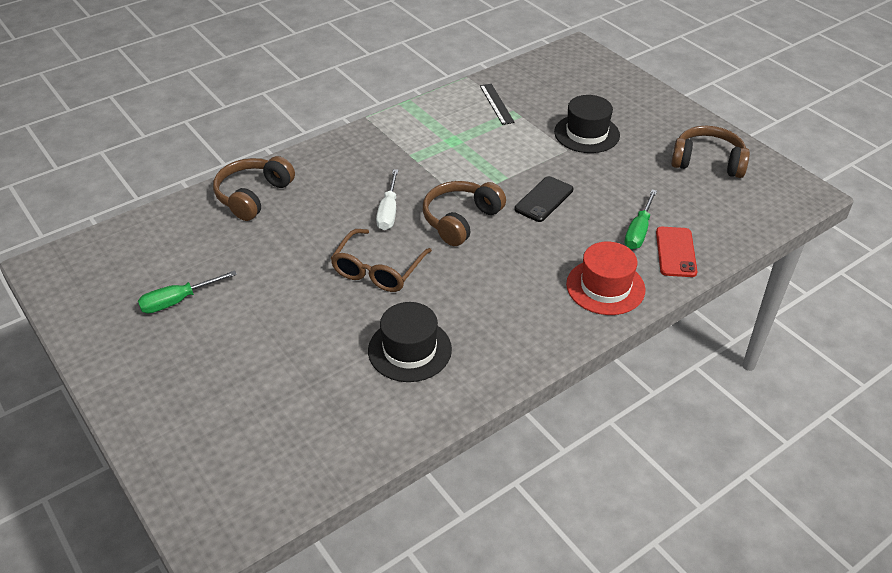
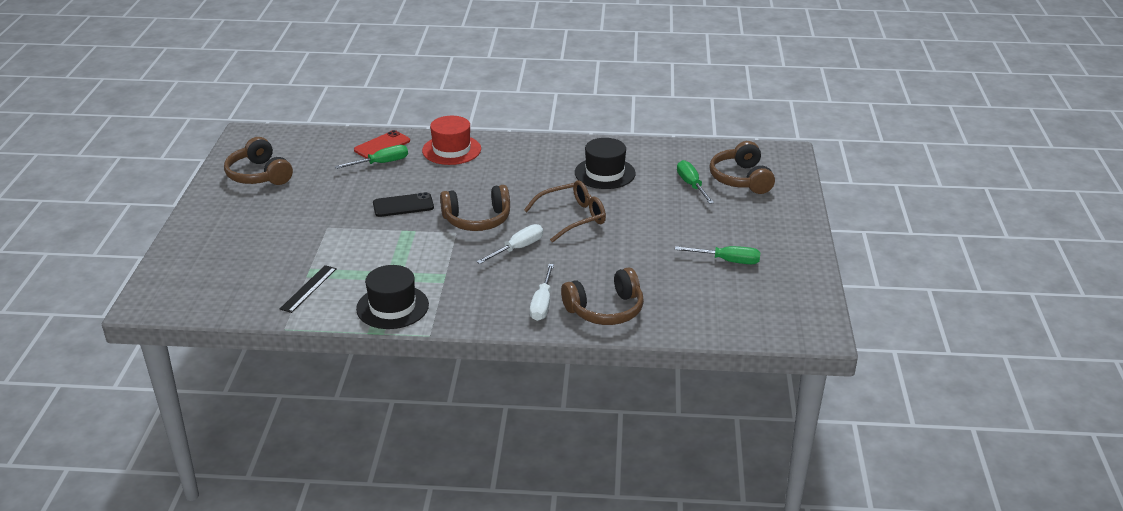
camera: 140 degrees left, 10 degrees down
(240, 438) = (741, 179): none -> brown headphones
(294, 389) = (691, 185): none -> green screwdriver
(310, 176) = (542, 304): none -> white screwdriver
(586, 133) = (292, 230): black hat -> black hat (392, 307)

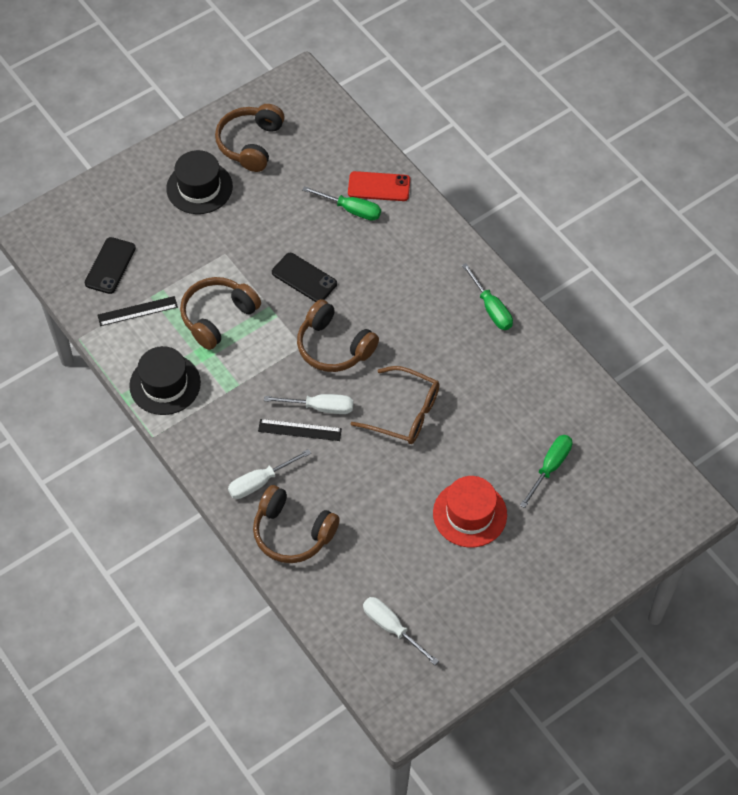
camera: 50 degrees right, 25 degrees up
(248, 282) = (110, 266): none -> black phone
(451, 150) = (423, 241): red hat -> red hat (470, 514)
(523, 266) = (299, 430): none -> black ruler
(605, 173) = (502, 385): black hat -> black hat (199, 187)
(727, 261) = (449, 576): green screwdriver -> green screwdriver (491, 308)
(741, 179) = (602, 500): brown headphones -> brown headphones (217, 317)
(741, 304) = (391, 628): none -> white screwdriver

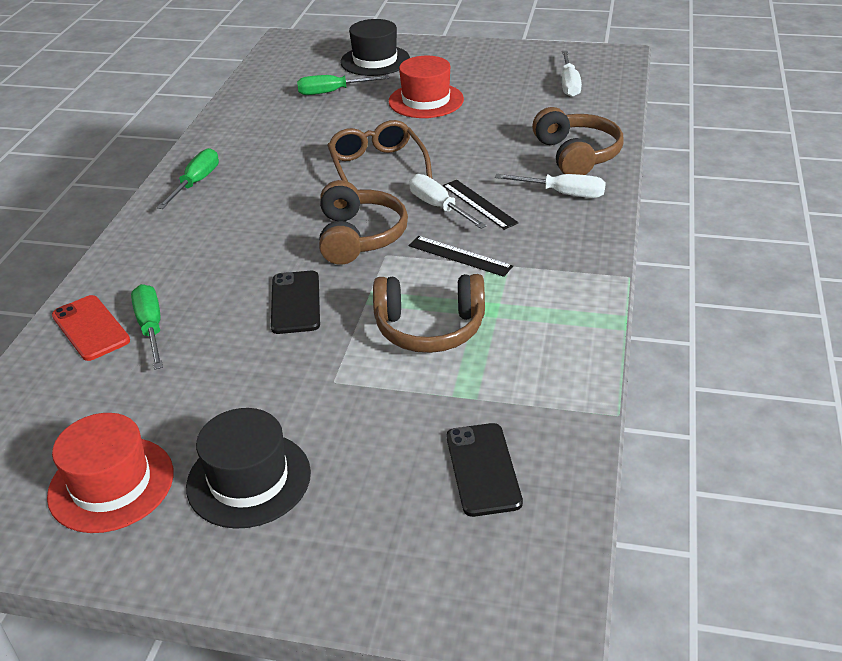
camera: 130 degrees left, 20 degrees down
(110, 266) = (483, 469): black phone -> black phone turned 75 degrees counterclockwise
(137, 311) = (511, 393): black ruler -> black ruler (460, 256)
(165, 384) = (564, 308): black hat -> black hat (375, 61)
(250, 144) = (111, 484): brown headphones -> red hat

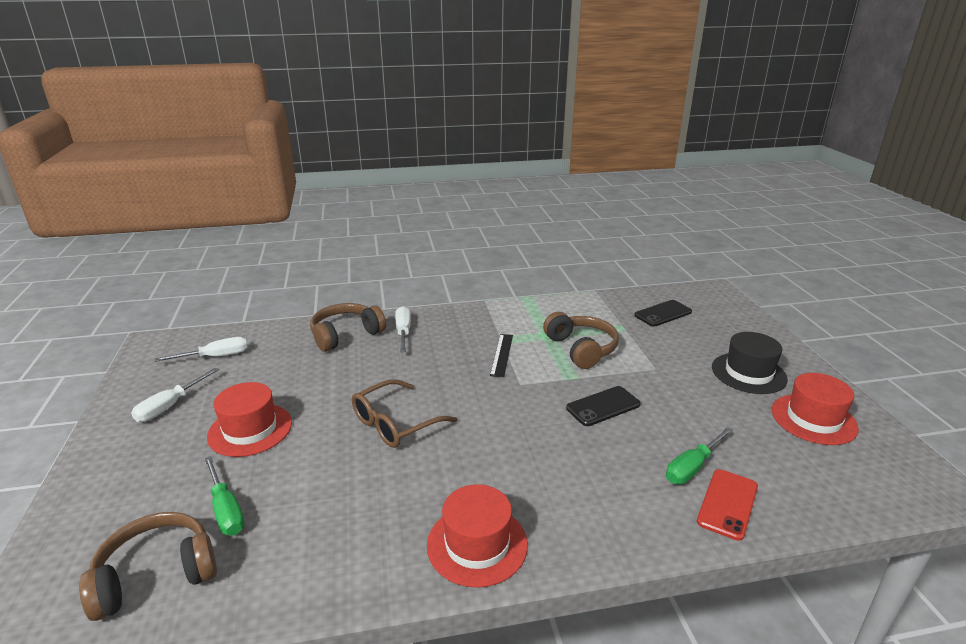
camera: 115 degrees left, 10 degrees down
(196, 183) = (477, 544): green screwdriver -> red hat
(359, 237) = (506, 402): brown headphones -> brown headphones (156, 574)
(375, 61) = (128, 500): black hat -> none
(438, 207) = (445, 376): white screwdriver -> white screwdriver (170, 406)
(479, 204) = (432, 360): black ruler -> none

